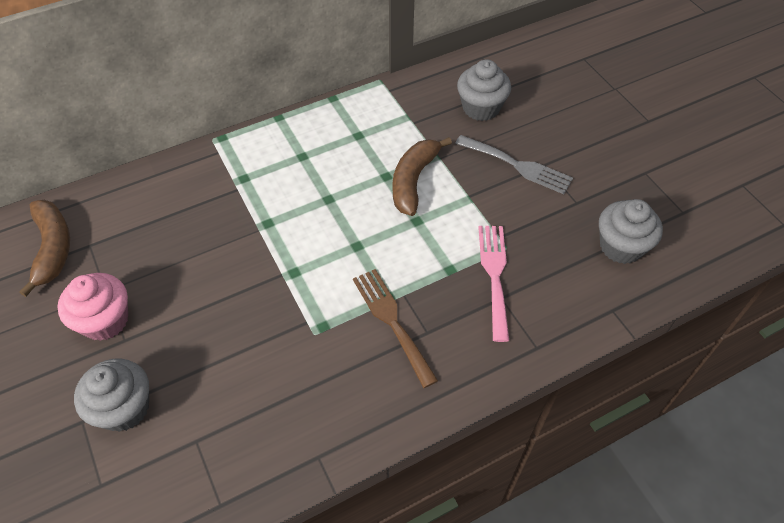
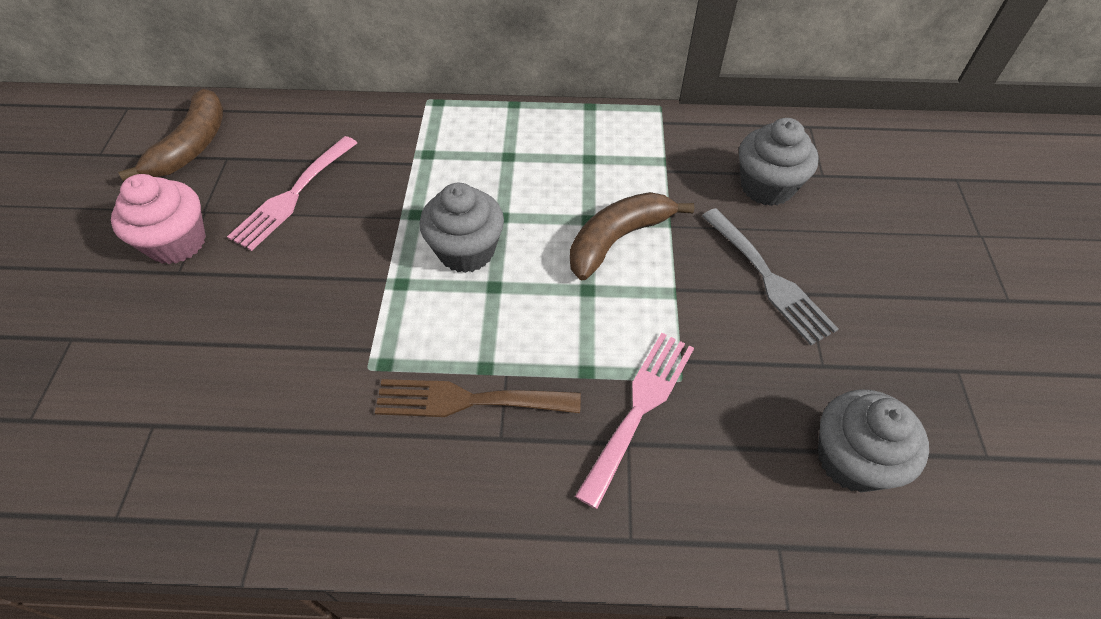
camera: 30 degrees right, 0 degrees up
(124, 408) = (118, 347): grey cupcake -> grey cupcake (466, 251)
(167, 250) = (292, 196): none -> pink fork
(392, 321) = (467, 400): brown fork -> brown fork turned 90 degrees counterclockwise

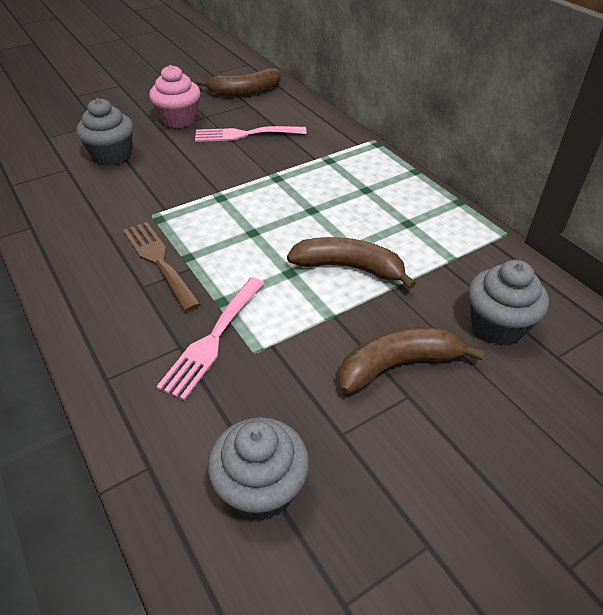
camera: 55 degrees right, 10 degrees down
(466, 251) = (269, 209): grey cupcake -> grey cupcake (112, 155)
(640, 408) = (213, 340): pink fork -> pink fork turned 120 degrees clockwise
(769, 279) = (398, 365): grey fork -> brown banana

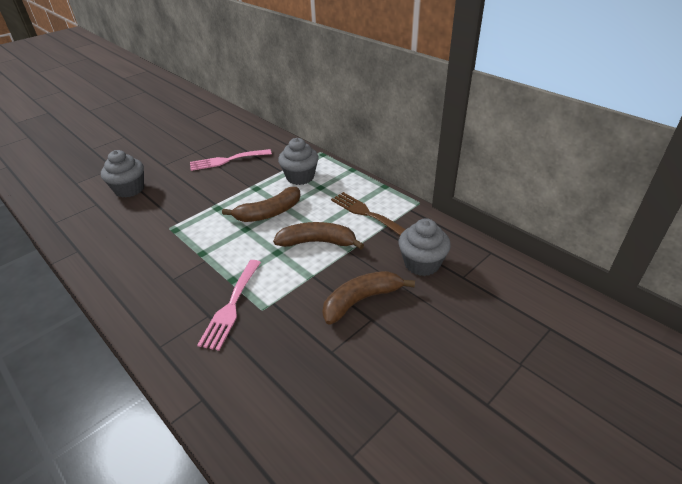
camera: 10 degrees left, 5 degrees down
(159, 261) = (181, 259): brown fork -> brown fork (366, 213)
(179, 119) = (175, 156): pink cupcake -> none
(245, 92) = (221, 129): brown banana -> brown banana (269, 213)
(261, 488) = (283, 397): grey cupcake -> grey cupcake (300, 177)

